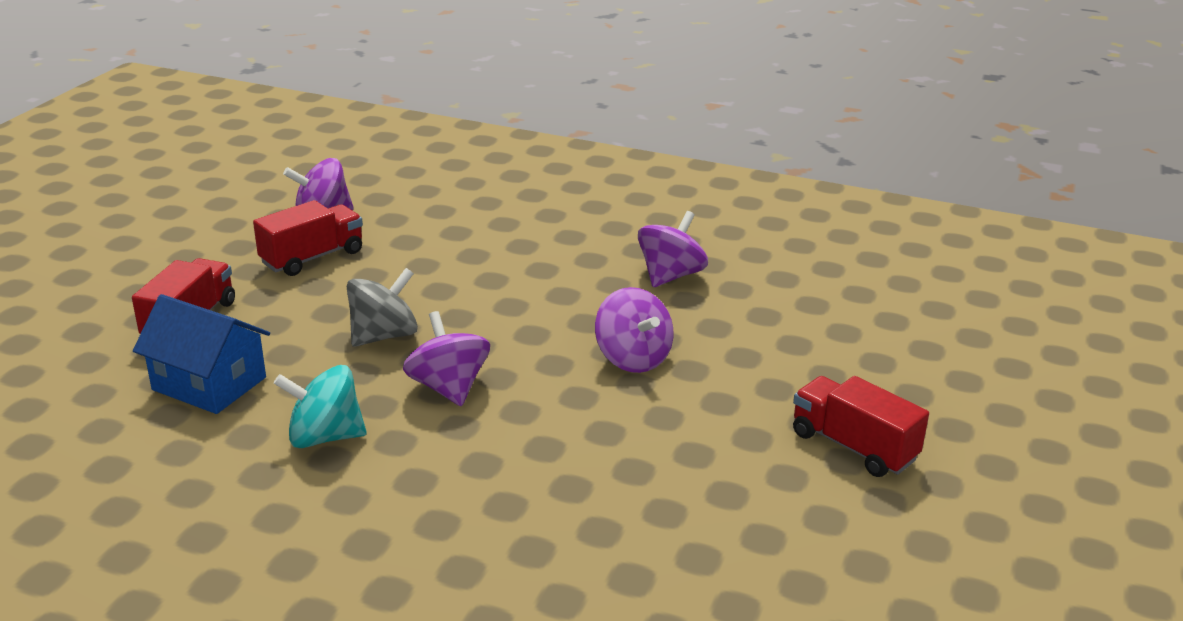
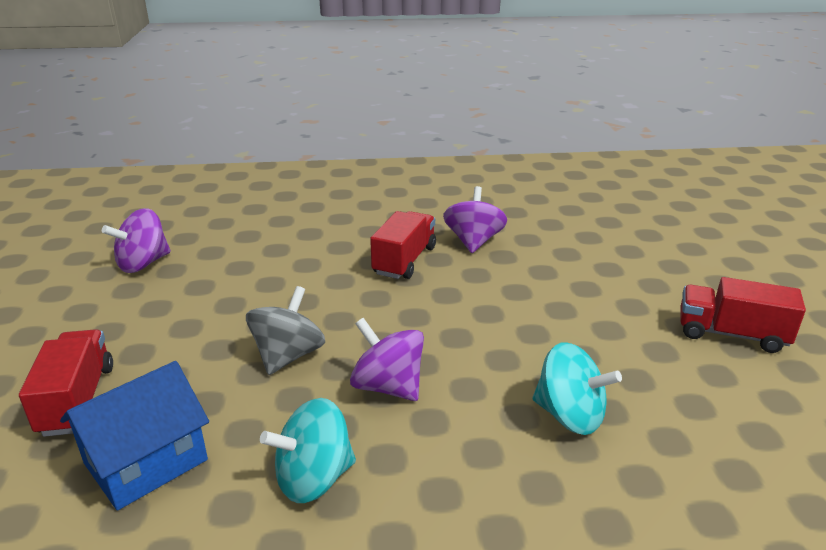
camera: 25 degrees left, 0 degrees up
(209, 383) = (146, 461): blue house -> blue house turned 45 degrees counterclockwise
(312, 257) = (163, 303): red truck -> red truck (404, 260)
(591, 462) = (569, 415): none -> turquoise spinning top
(633, 358) = (511, 313): purple spinning top -> none

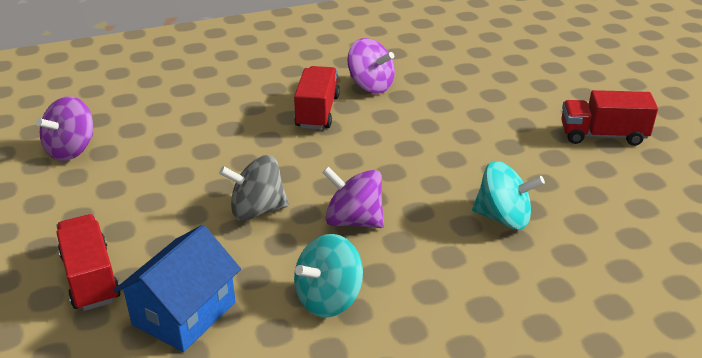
camera: 15 degrees left, 5 degrees up
(288, 356) = (257, 210): grey spinning top -> grey spinning top turned 105 degrees counterclockwise
(473, 241) = (370, 86): purple spinning top -> purple spinning top turned 135 degrees clockwise

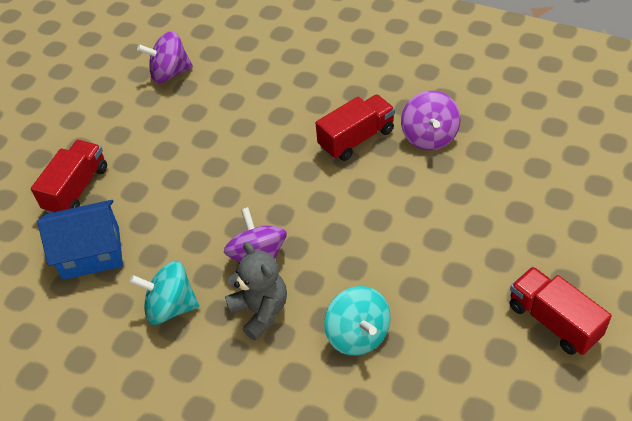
camera: 50 degrees right, 15 degrees up
(257, 210) = (213, 203): grey spinning top -> none
(410, 251) = (260, 311): none -> grey teddy bear

